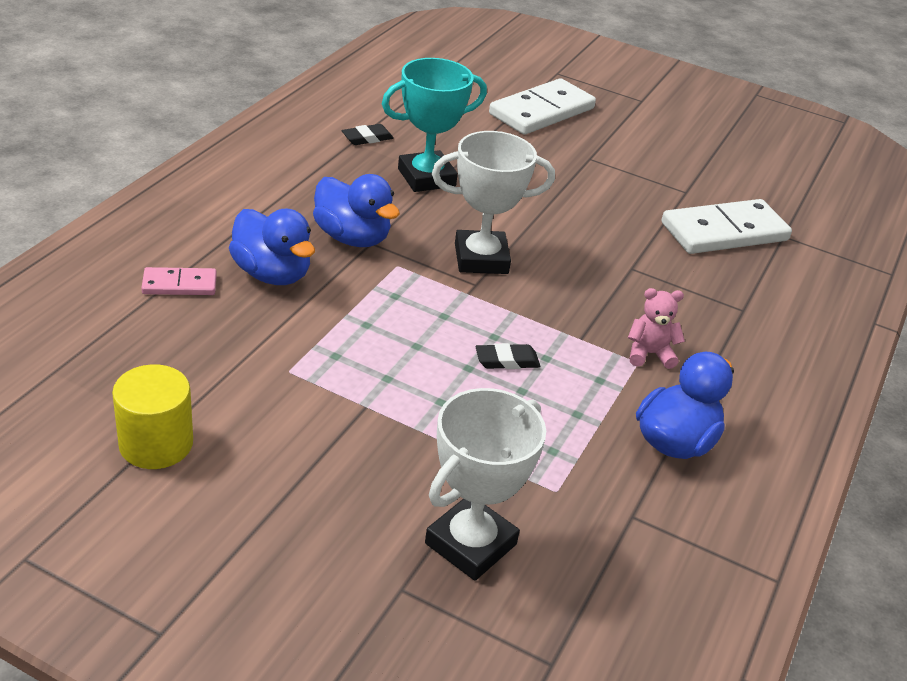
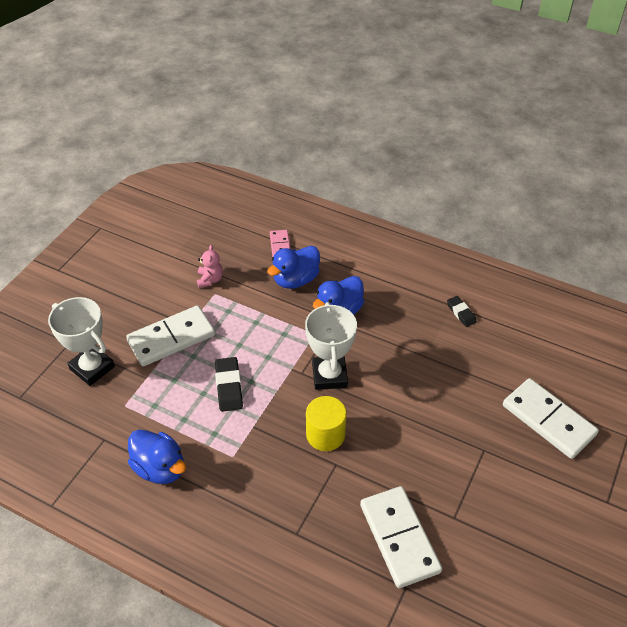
camera: 95 degrees right, 10 degrees up
(156, 444) = (162, 254): yellow cylinder -> yellow cylinder (325, 434)
(397, 429) = (171, 338): none -> white domino
(426, 177) = (420, 346): turquoise trophy -> none
(507, 360) = (229, 386): black eraser -> black eraser, size x1.53
(649, 354) = (240, 464): pink teddy bear -> pink teddy bear (210, 280)

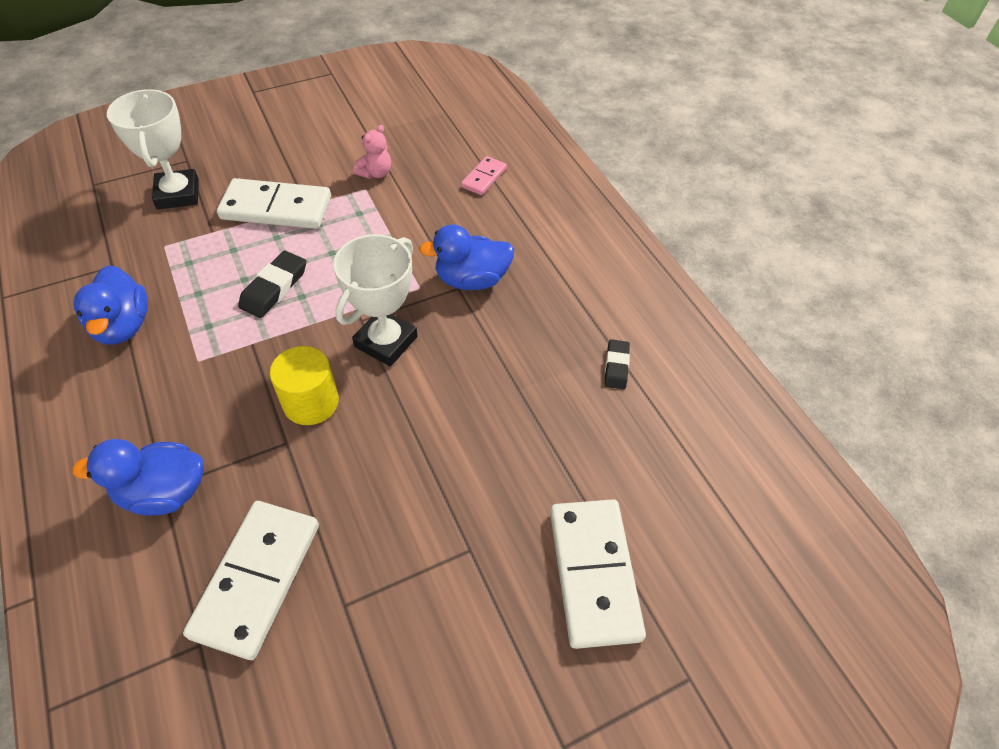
camera: 35 degrees right, 5 degrees up
(295, 280) = (462, 220): blue duck -> blue duck (164, 492)

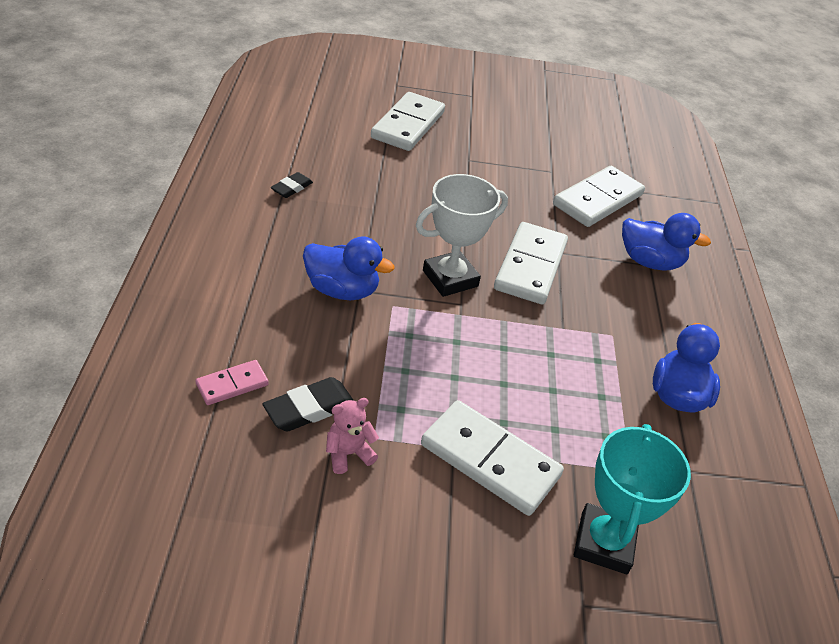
camera: 155 degrees left, 10 degrees down
(178, 194) = (604, 543): white trophy -> turquoise trophy
(274, 288) = (526, 367): black eraser -> black eraser (309, 408)
(311, 402) = (530, 266): yellow cylinder -> white domino

